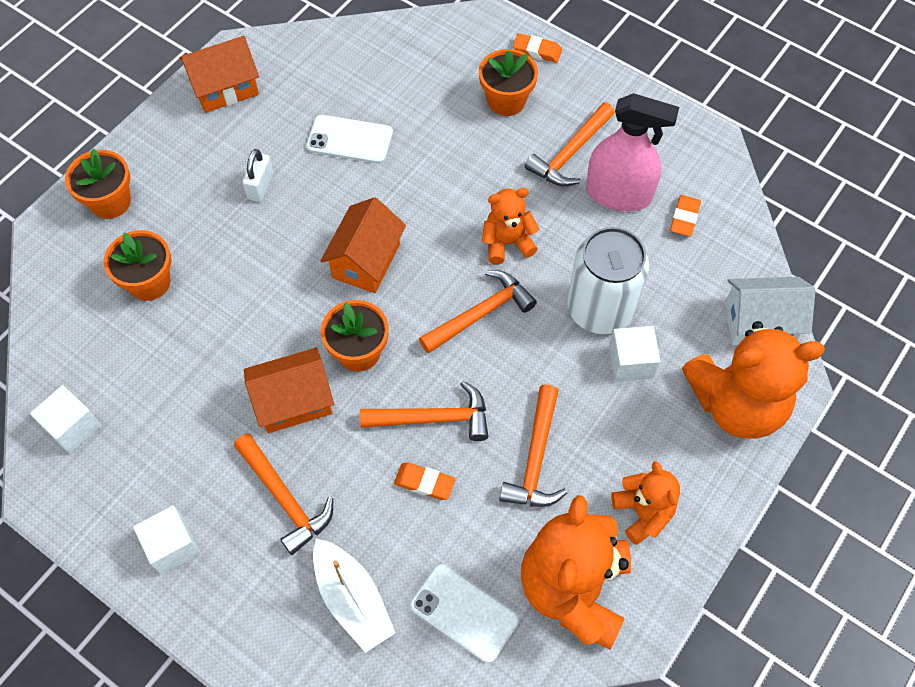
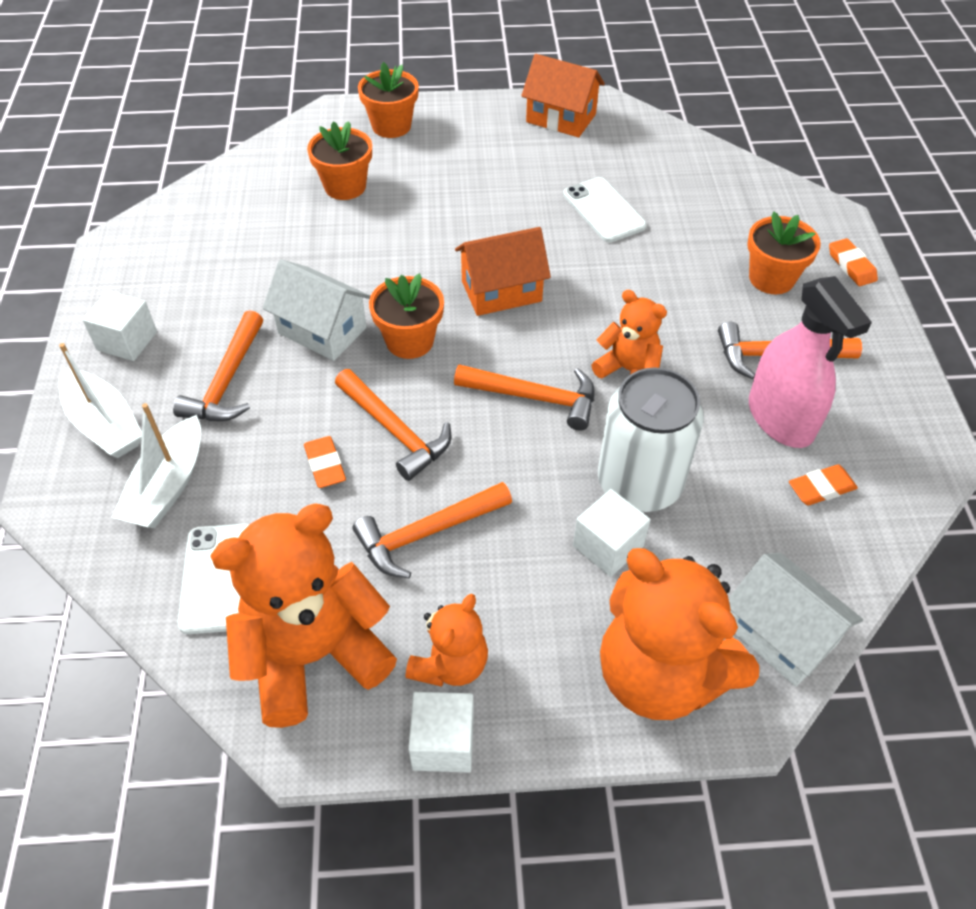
camera: 50 degrees right, 10 degrees down
(73, 427) = (182, 225): white cube -> white cube (443, 743)
(250, 611) = (104, 424): none -> white boat
(261, 186) = (498, 190): white padlock -> none
(293, 401) = (322, 330): orange house -> white house

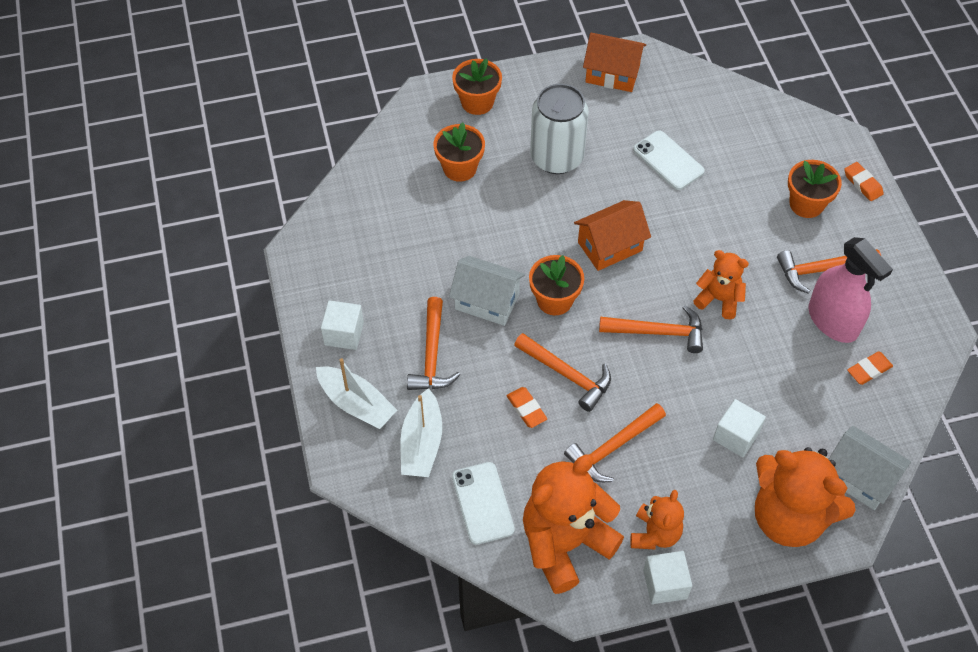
camera: 10 degrees left, 5 degrees up
(639, 483) = (746, 387): white can -> white can (556, 157)

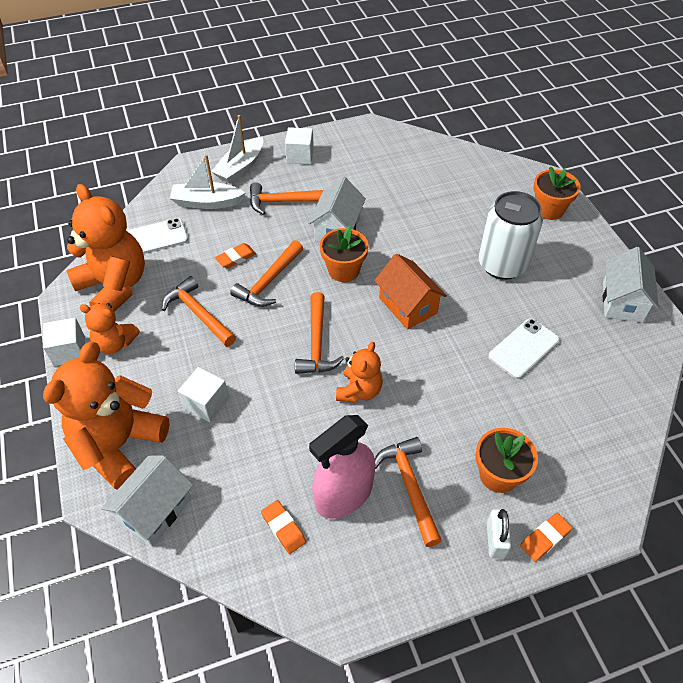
camera: 85 degrees right, 5 degrees down
(460, 168) = (471, 204): orange flower pot -> none
(612, 74) = (622, 301): orange house -> white house
(867, 216) = (495, 540): none -> white padlock

